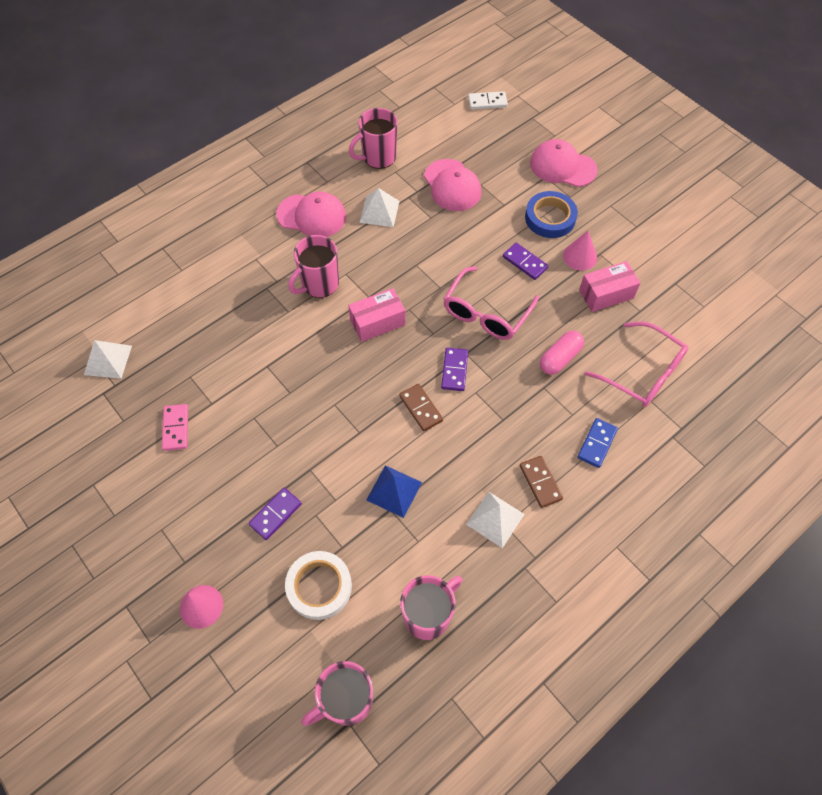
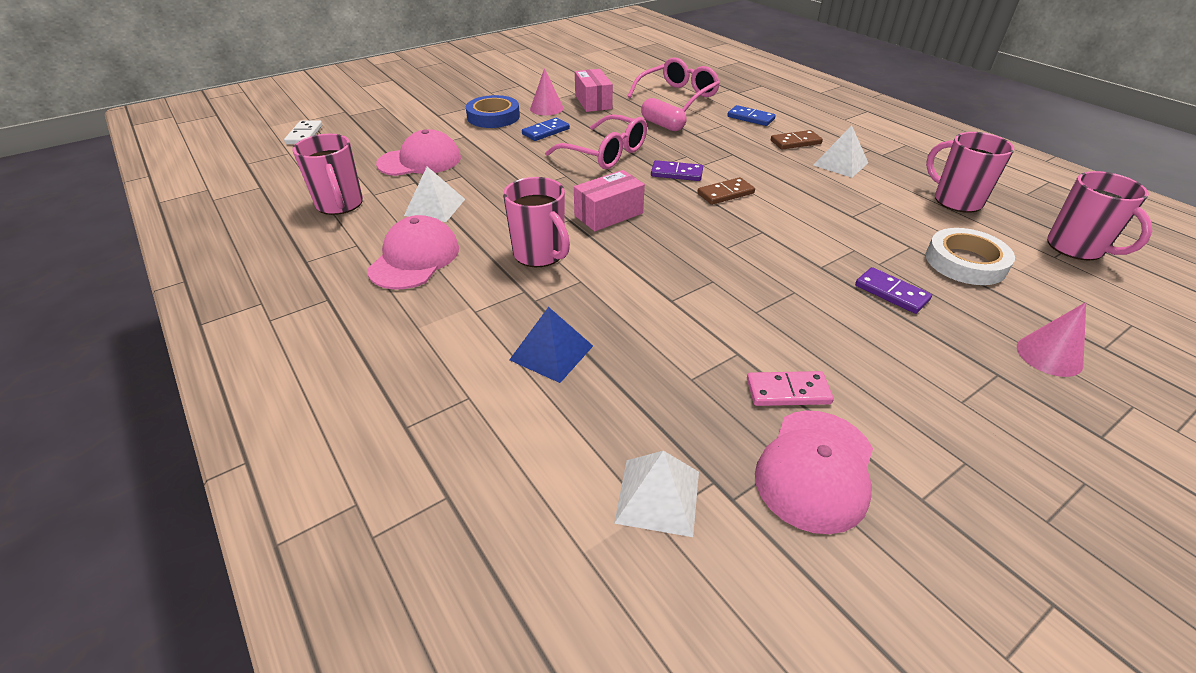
camera: 85 degrees left, 20 degrees down
(377, 322) = (608, 214): pink box -> pink box turned 75 degrees clockwise
(394, 491) = (830, 213): blue pyramid -> blue pyramid (551, 353)
(524, 262) = (546, 131): purple domino -> blue domino
(562, 166) = (429, 106): pink cap -> pink cap (815, 469)

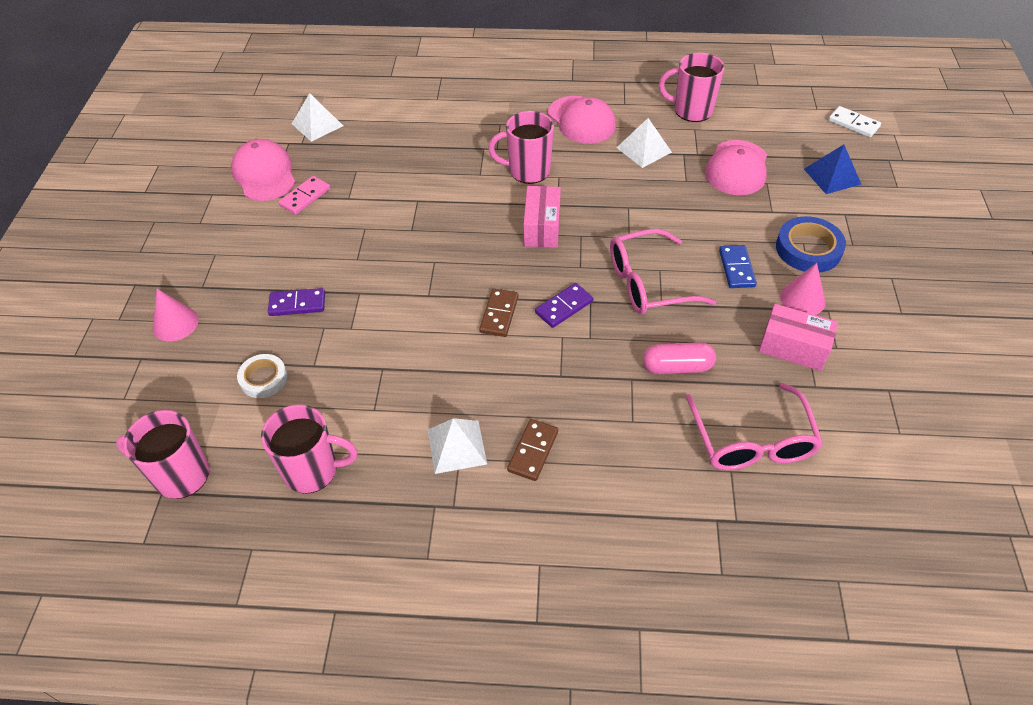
camera: 130 degrees right, 10 degrees up
(551, 353) = (433, 135): blue pyramid -> blue pyramid (832, 176)
(750, 118) = (627, 463): blue domino -> none
(965, 262) = (263, 378): white tape -> white tape, size x0.65

